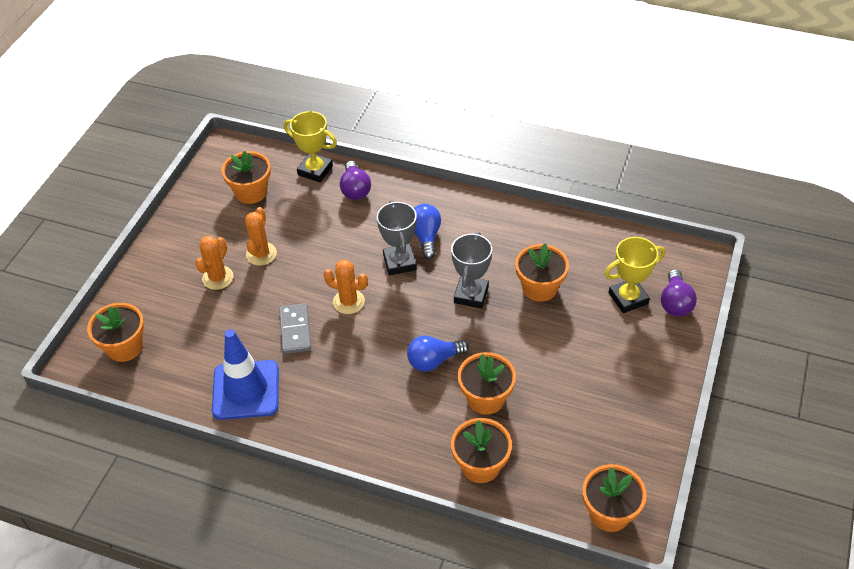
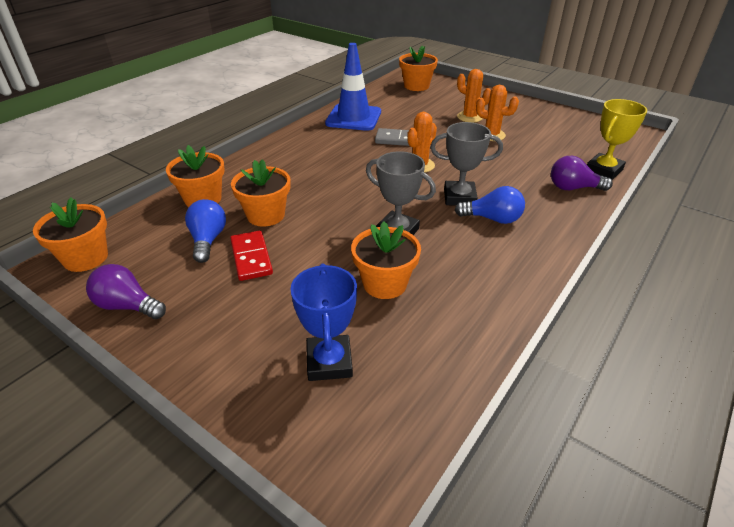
camera: 105 degrees right, 10 degrees down
(251, 192) = (572, 138): orange flower pot -> none
(434, 361) = (327, 196): blue light bulb -> blue light bulb (208, 240)
(549, 384) = (251, 257): none -> red domino
(628, 298) = (329, 362): yellow trophy -> blue trophy
(675, 303) = (293, 416): purple light bulb -> purple light bulb (128, 306)

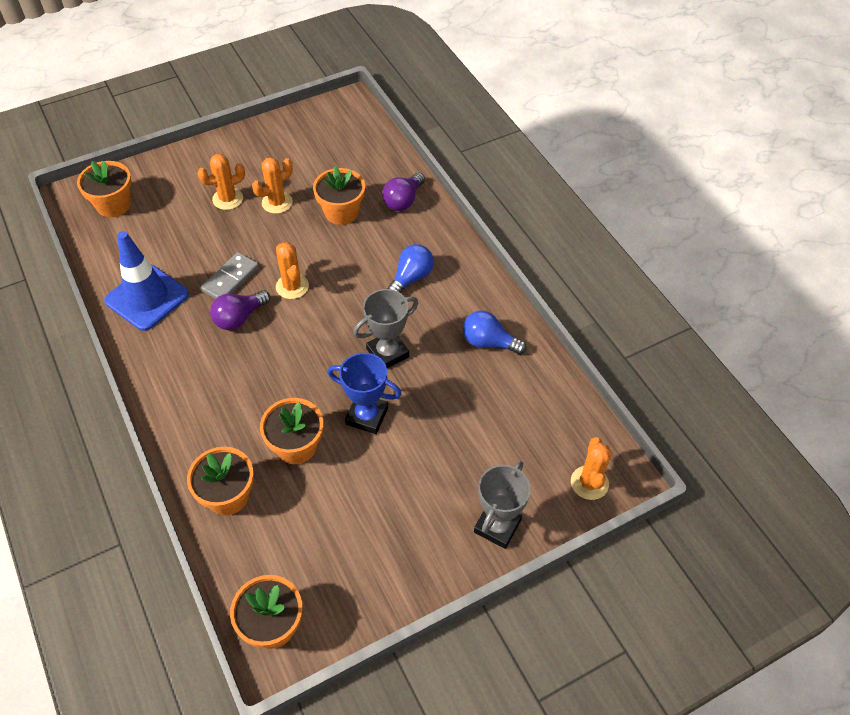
camera: 65 degrees left, 15 degrees up
(128, 306) = (372, 593): purple light bulb -> purple light bulb (239, 318)
(208, 240) = (308, 507): blue light bulb -> blue light bulb (488, 342)
(251, 257) = (358, 477): red domino -> none
(329, 362) = (513, 460): blue trophy -> blue trophy (367, 416)
(337, 452) = (589, 483): none -> orange cactus
(384, 283) = (449, 391): orange flower pot -> orange flower pot (341, 212)
(459, 197) = (366, 284): grey trophy -> grey trophy (497, 526)
(604, 170) = (392, 164): yellow trophy -> none

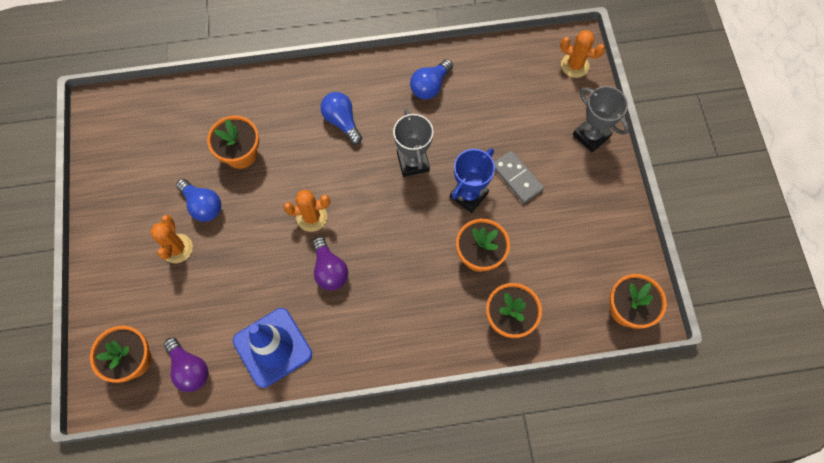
camera: 70 degrees left, 15 degrees up
(230, 279) = (281, 268): grey domino -> grey domino (517, 177)
(277, 202) = (203, 205): orange cactus -> blue light bulb
(403, 200) = (250, 100): purple light bulb -> purple light bulb (190, 369)

